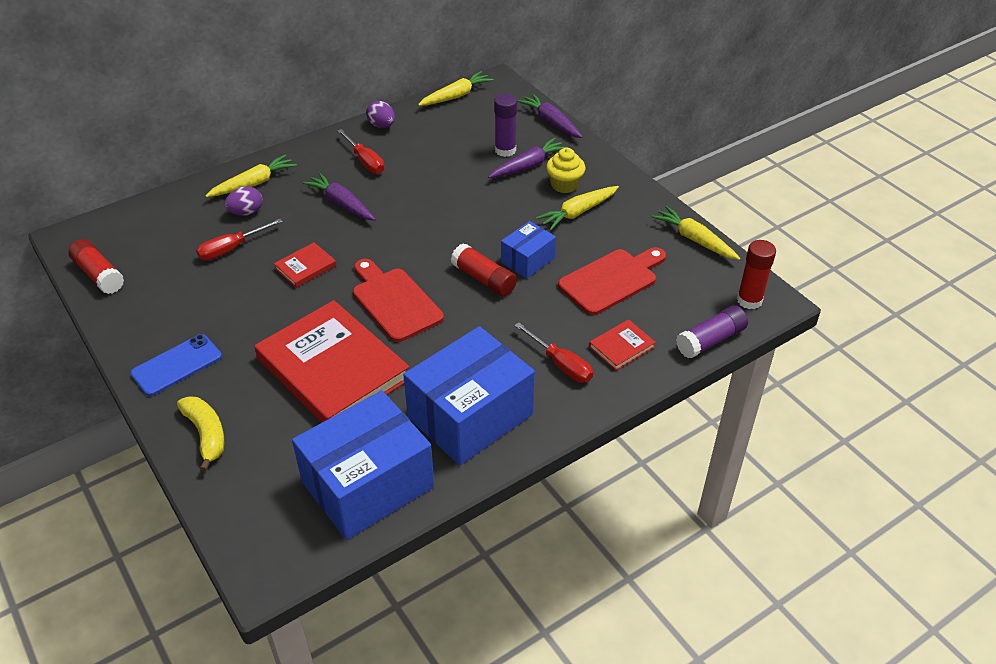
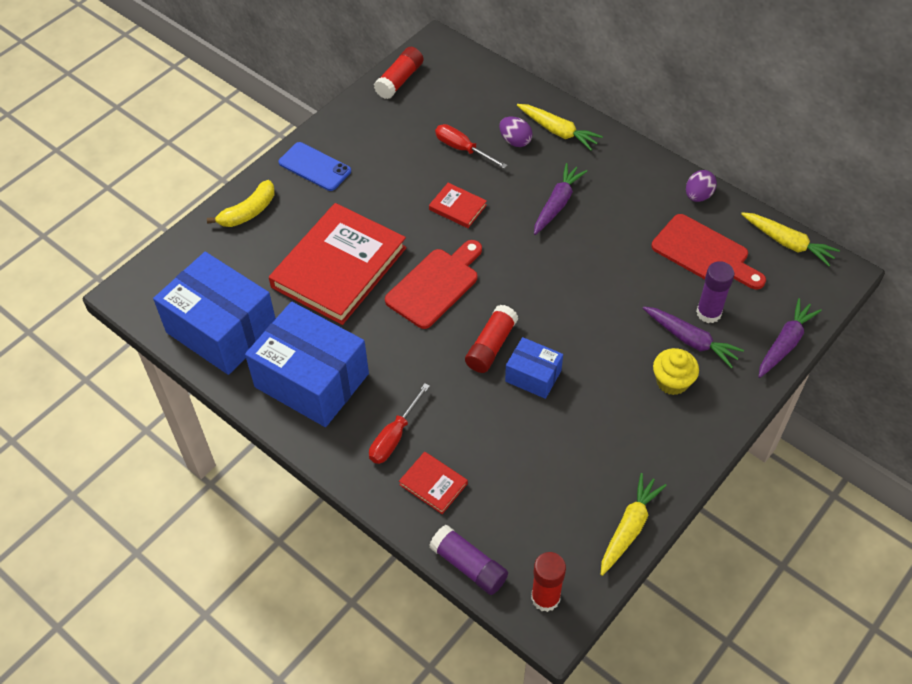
camera: 75 degrees right, 10 degrees up
(365, 161) = (631, 201): red screwdriver -> none
(578, 212) = (629, 404): yellow carrot -> none
(611, 280) = (530, 457): red cutting board -> red cutting board (704, 253)

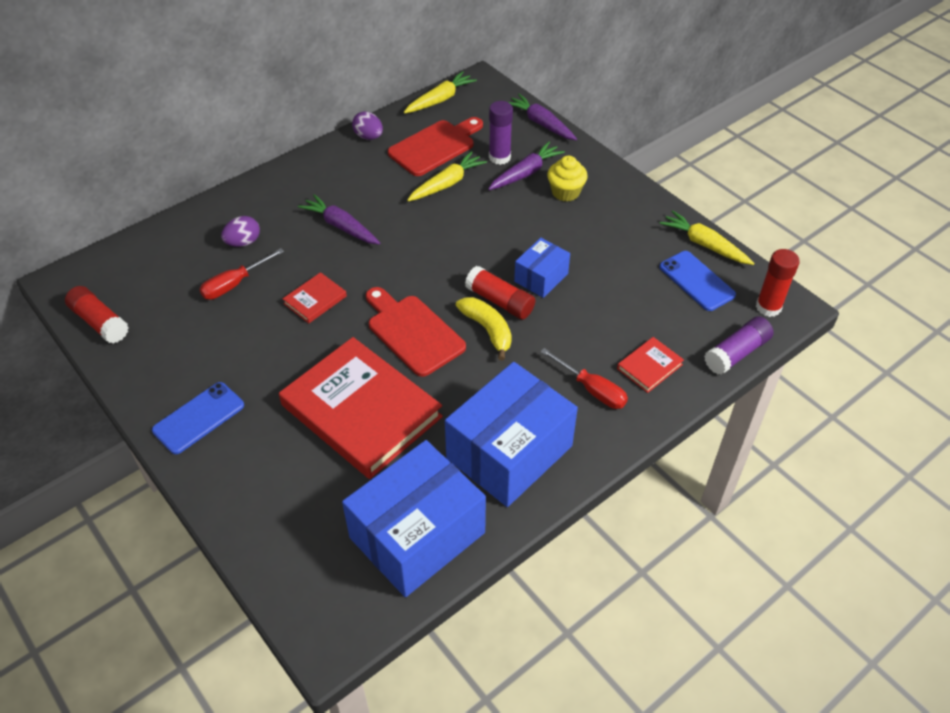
camera: 80 degrees left, 5 degrees down
(248, 212) = (242, 493): yellow banana -> yellow banana (488, 330)
(558, 131) = (245, 210): yellow carrot -> yellow carrot (447, 184)
(567, 522) = (696, 281): none -> blue phone

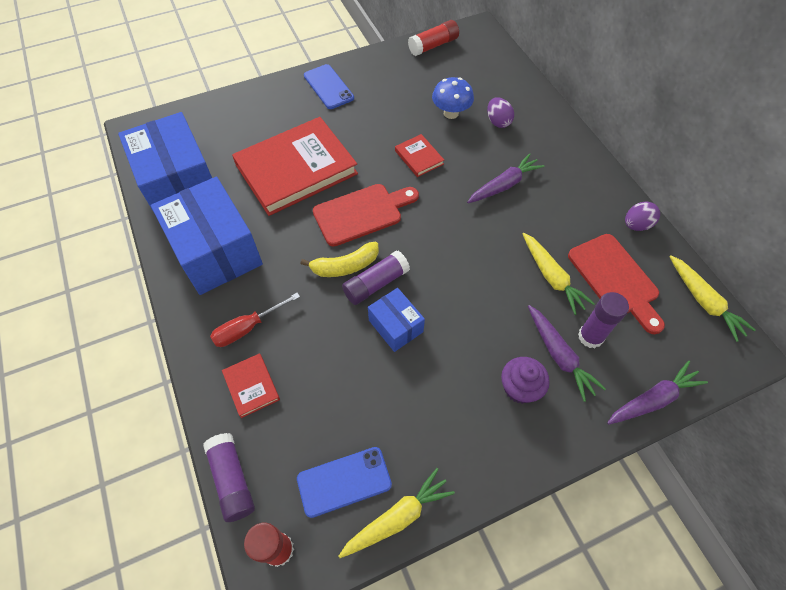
camera: 105 degrees right, 10 degrees up
(234, 284) = (451, 113): red screwdriver -> blue mushroom
(499, 301) = (376, 283): red glue stick -> purple glue stick
(565, 192) = (520, 388): yellow cupcake -> purple cupcake

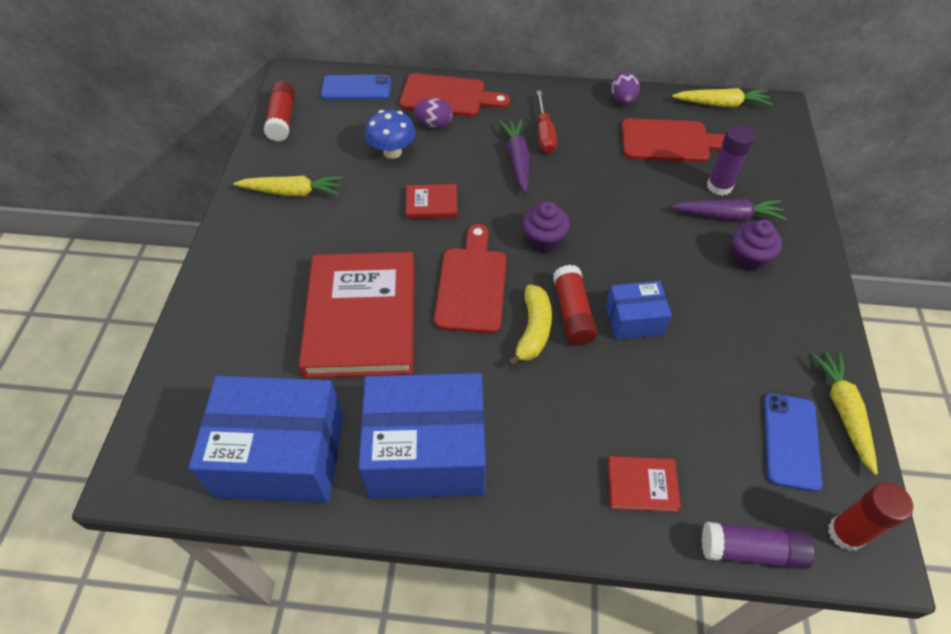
camera: 60 degrees left, 5 degrees down
(248, 328) = (561, 459): red screwdriver -> red screwdriver (544, 134)
(328, 87) = (257, 233): blue phone -> blue phone (356, 88)
(376, 283) = (572, 313): purple glue stick -> red glue stick
(433, 237) = (544, 240): none -> purple cupcake
(534, 115) = (448, 96): none -> red cutting board
(551, 277) = (644, 179): yellow carrot -> yellow carrot (292, 192)
(652, 399) = (796, 180): purple carrot -> none

